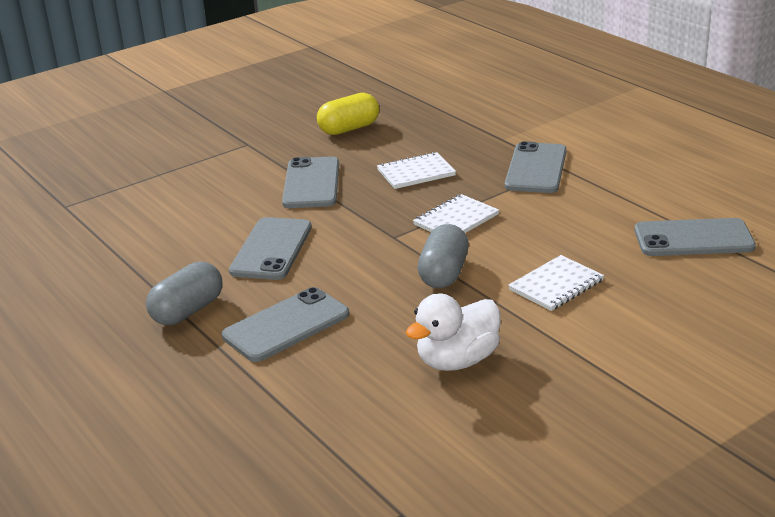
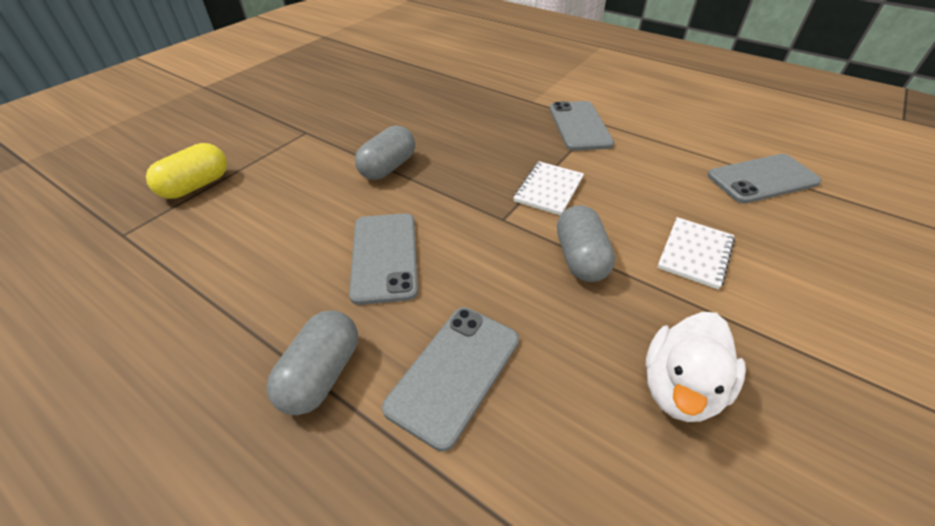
camera: 20 degrees left, 15 degrees up
(311, 183) = (388, 167): grey phone -> grey capsule
(349, 129) = (395, 106): yellow capsule -> yellow capsule (196, 186)
(416, 173) = (480, 143): white notebook -> none

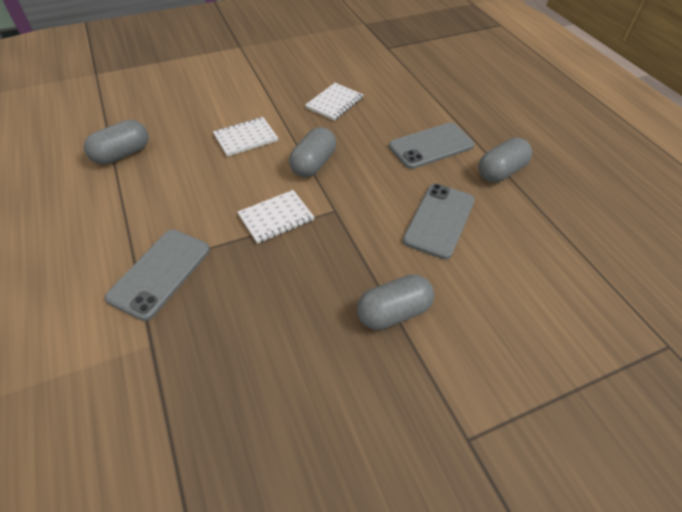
camera: 150 degrees left, 5 degrees up
(196, 186) = (609, 389): yellow capsule -> none
(680, 388) = (334, 103): white duck -> white notebook
(762, 179) = (122, 154): grey phone -> grey capsule

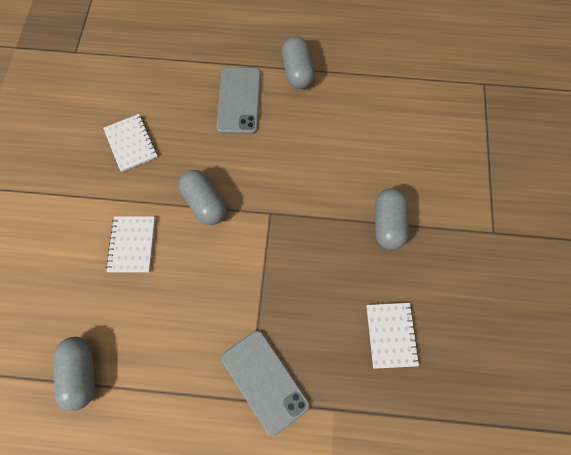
camera: 60 degrees left, 20 degrees up
(276, 218) = (253, 262): white notebook -> white notebook (391, 335)
(439, 220) = (322, 145): grey phone -> none

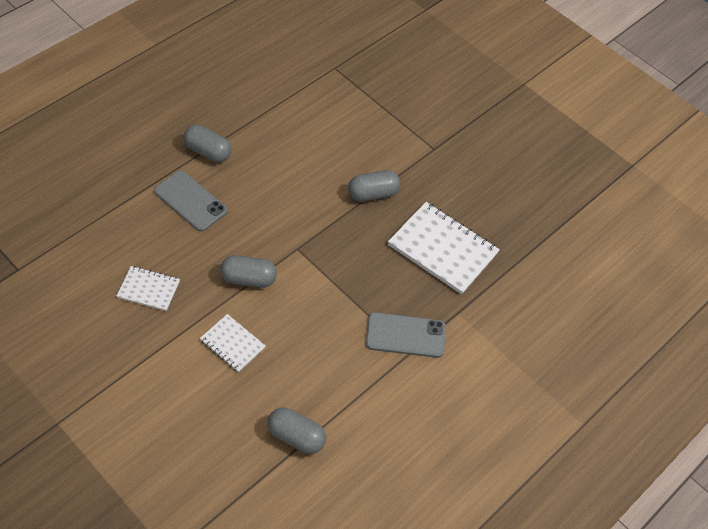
camera: 55 degrees left, 15 degrees down
(387, 224) = (373, 194): grey capsule -> grey capsule turned 60 degrees counterclockwise
(391, 335) = (442, 249): white notebook -> white notebook, size x1.83

